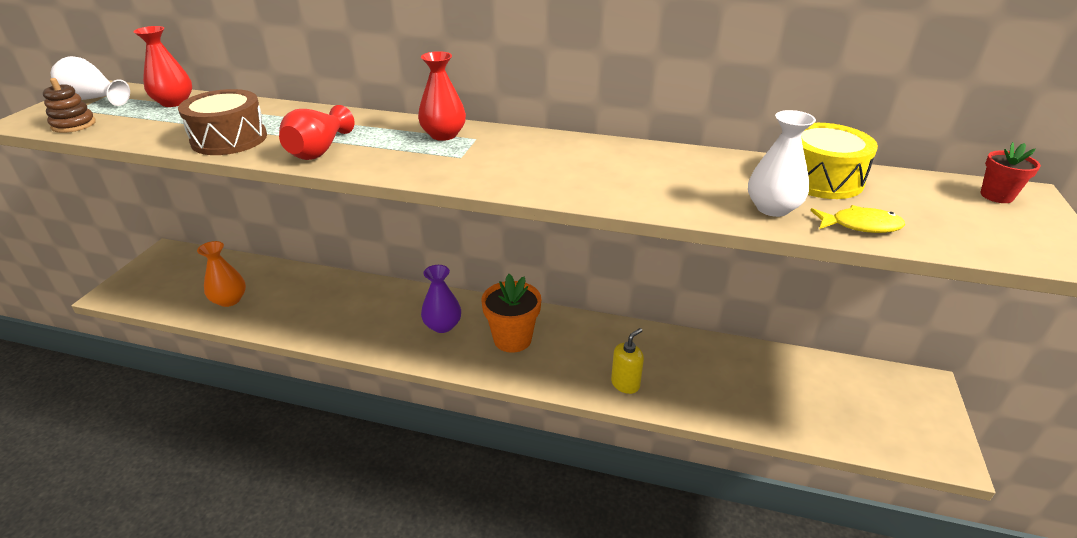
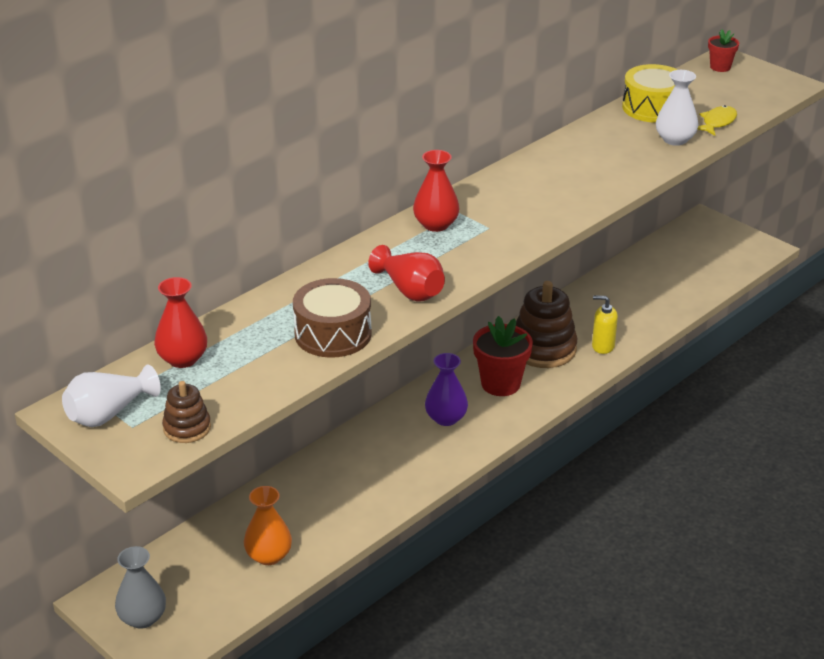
camera: 60 degrees left, 0 degrees up
(150, 273) = (142, 618): none -> grey vase
(512, 339) = (500, 384): orange flower pot -> red flower pot
(585, 347) = (543, 349): none -> brown stacking toy
(625, 384) = (602, 346): yellow soap dispenser -> yellow soap dispenser turned 60 degrees counterclockwise

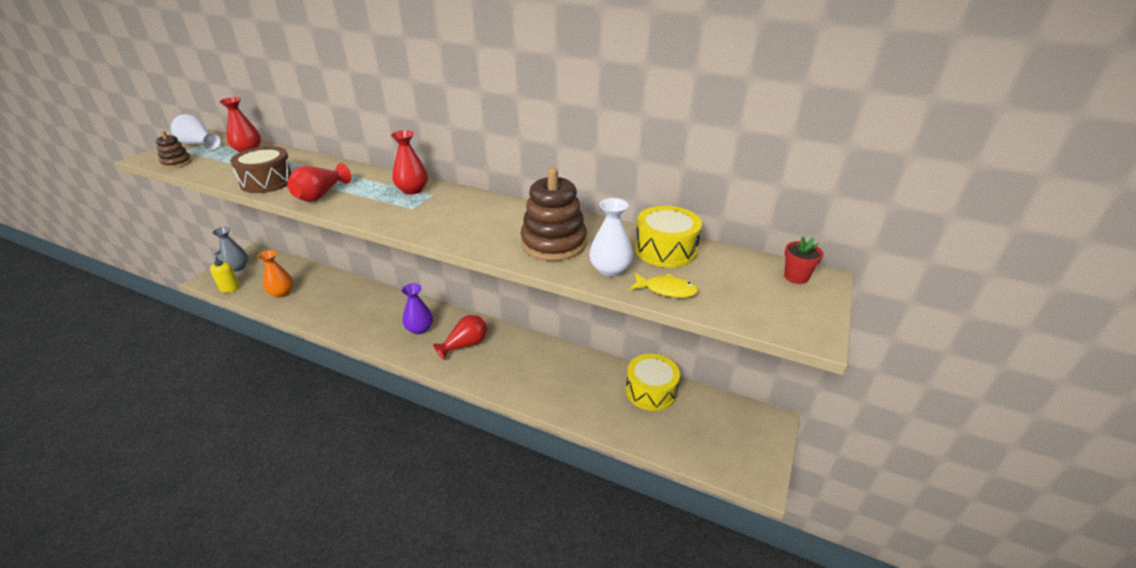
camera: 70 degrees right, 0 degrees up
(500, 384) = (465, 345): red flower pot -> red vase
(543, 349) = (516, 357): brown stacking toy -> brown stacking toy (553, 243)
(602, 346) = (533, 389): yellow soap dispenser -> yellow soap dispenser (230, 288)
(637, 272) = (651, 391): none -> yellow drum

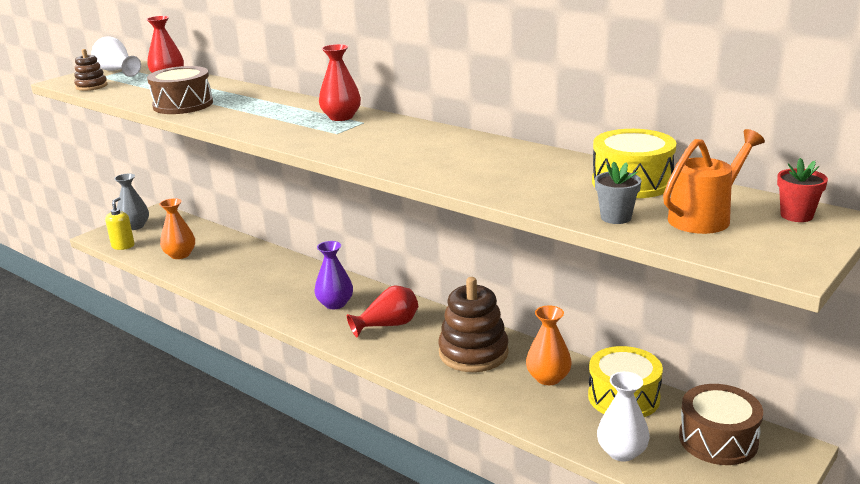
camera: 15 degrees right, 10 degrees down
(320, 195) = (237, 118): red vase -> none
(553, 243) = (492, 170): brown stacking toy -> brown stacking toy (473, 353)
(594, 380) = (548, 378): none -> orange vase
(610, 269) = (552, 196): white vase -> white vase (622, 452)
(666, 290) = (616, 217): yellow fish -> grey flower pot
(722, 420) = (718, 439): none -> brown drum
(732, 284) = (705, 217): none -> orange watering can

